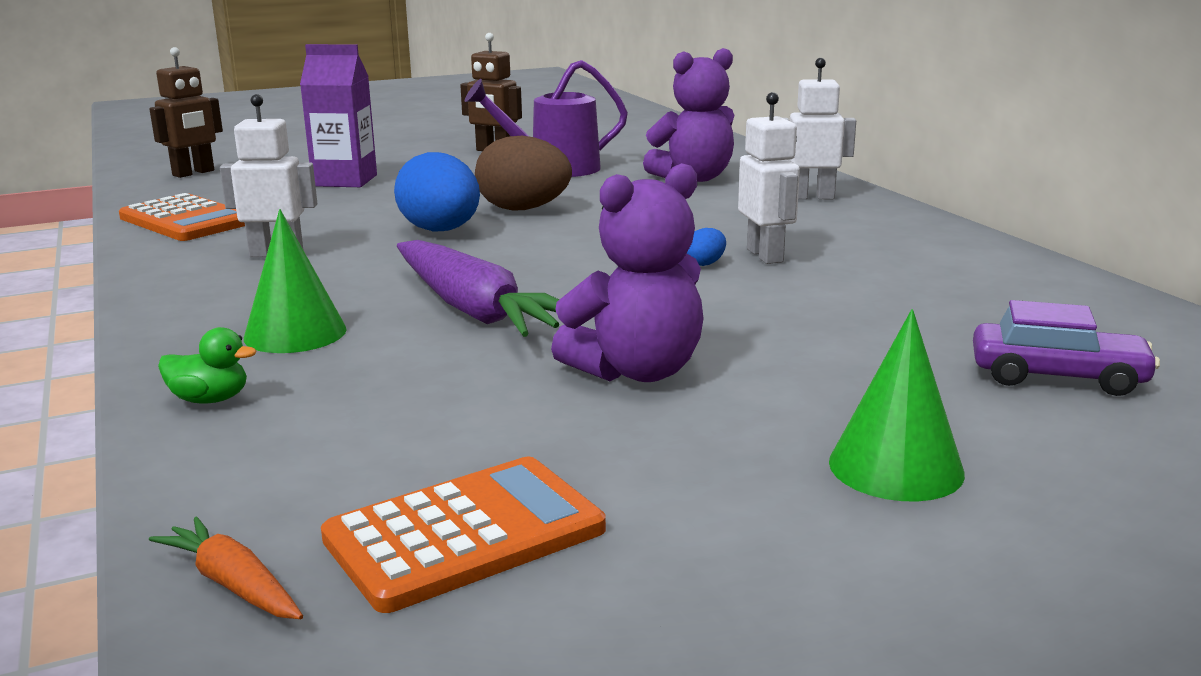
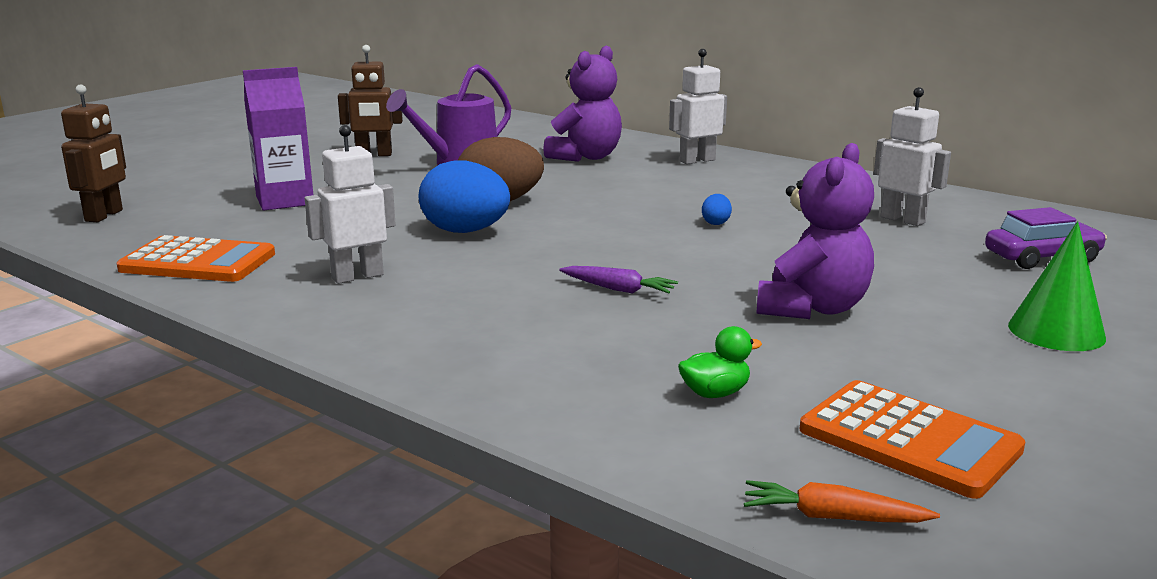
camera: 30 degrees left, 0 degrees up
(210, 399) = (550, 403): green duck -> green duck (715, 393)
(295, 333) = (513, 337): green cone -> none
(465, 534) = (909, 440): orange calculator -> orange calculator turned 105 degrees clockwise
(475, 310) = (618, 289): purple carrot -> purple carrot, size x0.47
(765, 255) = (745, 210): white robot -> white robot (903, 220)

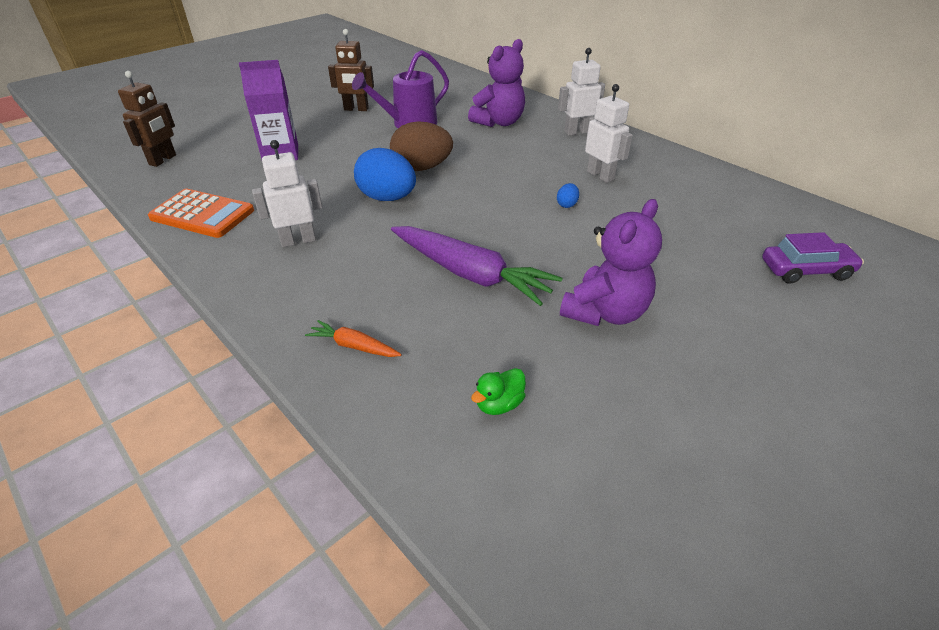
camera: 10 degrees right, 20 degrees up
(618, 289) = (471, 274): purple carrot -> purple carrot, size x2.14
(715, 393) = (499, 404): green duck -> green duck turned 150 degrees clockwise
(832, 517) = (536, 569): orange carrot -> orange carrot (353, 346)
(903, 220) = (709, 214): white robot -> white robot (600, 176)
(909, 440) = (627, 482): orange calculator -> none
(1056, 331) = (788, 363): green cone -> none

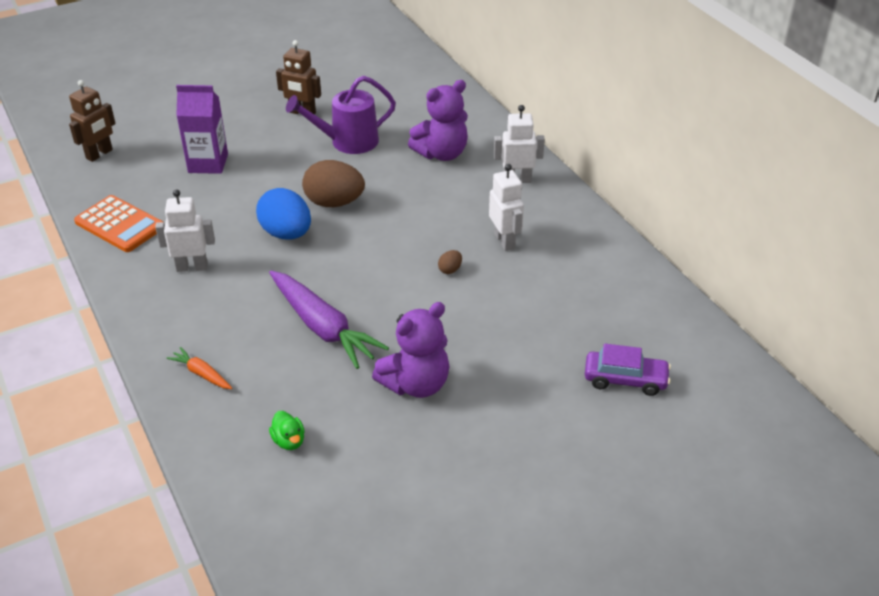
camera: 15 degrees right, 0 degrees up
(499, 404) = (289, 441): green duck -> green duck turned 90 degrees counterclockwise
(567, 204) = (450, 270): blue egg -> brown egg

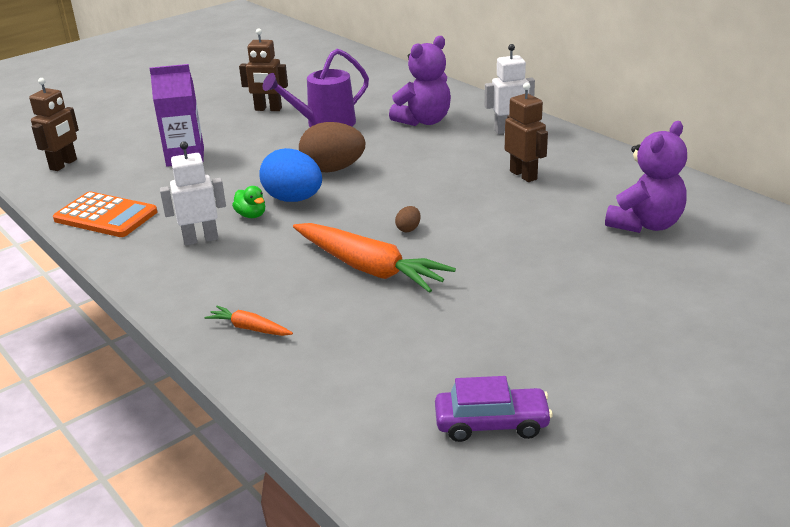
camera: 10 degrees left, 10 degrees down
(289, 441) = (379, 373): green duck -> green duck (251, 215)
(323, 327) = (369, 268): purple carrot -> orange carrot
(416, 384) = (496, 301): purple teddy bear -> purple teddy bear (645, 224)
(450, 270) = (480, 204): brown egg -> brown egg (408, 229)
(505, 241) = (523, 175): white robot -> brown robot
(625, 379) = (714, 264): purple car -> purple car (491, 423)

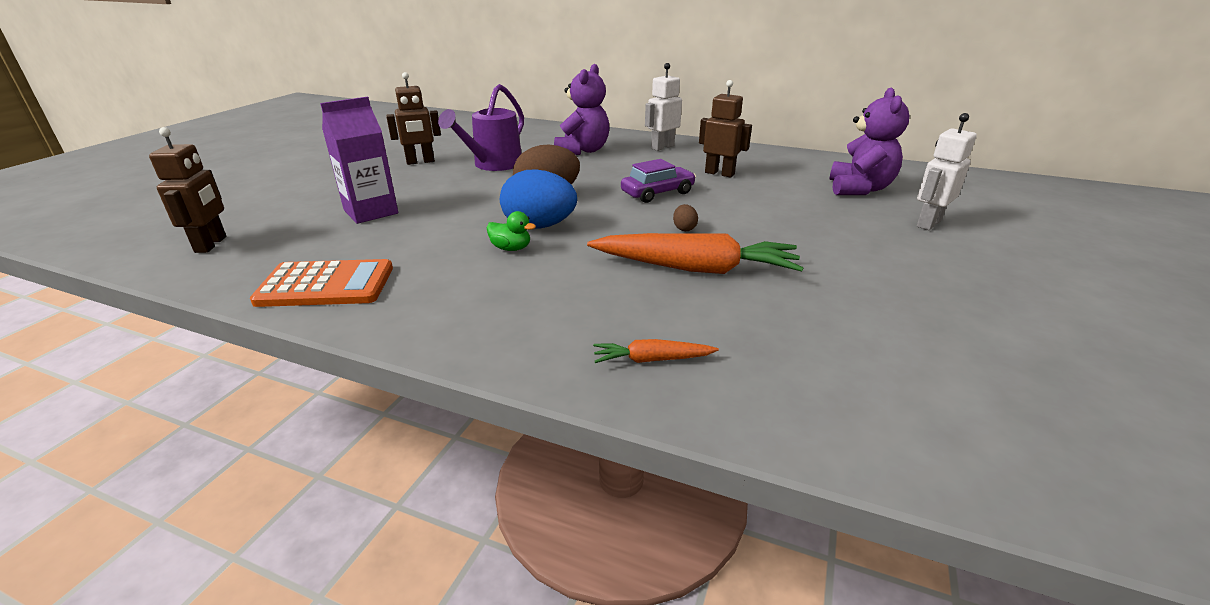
camera: 30 degrees left, 0 degrees up
(201, 239) = (479, 282): white robot -> white robot (928, 223)
(491, 423) = (1019, 379): purple car -> purple car (657, 193)

